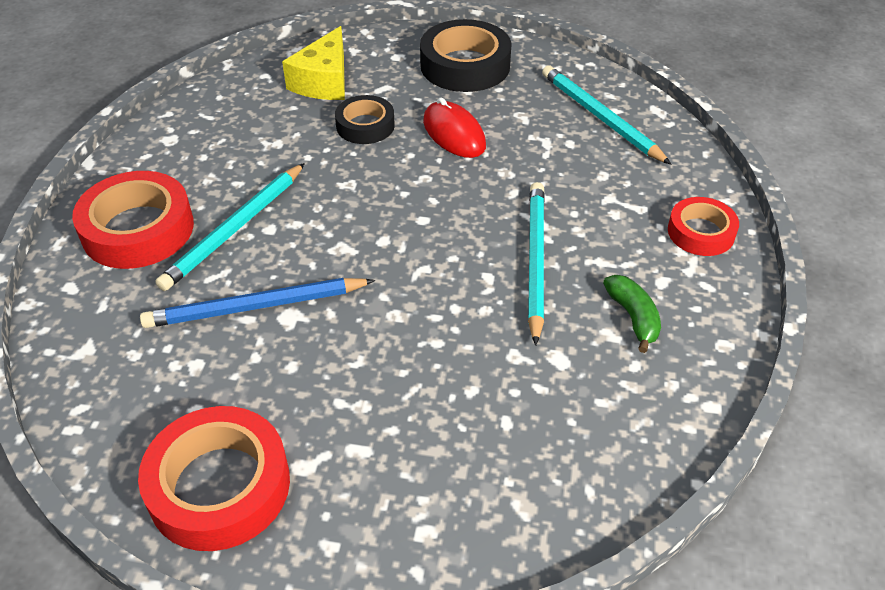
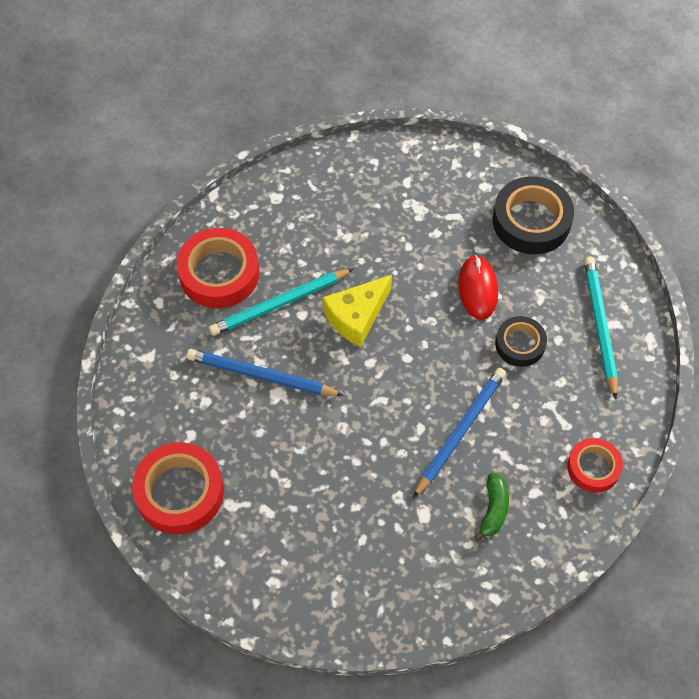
camera: 30 degrees right, 15 degrees up
(324, 81) = (414, 188): yellow cheese -> yellow cheese (356, 316)
(365, 126) = (418, 249): black tape -> black tape (520, 344)
(535, 261) = (460, 431): turquoise pencil -> blue pencil

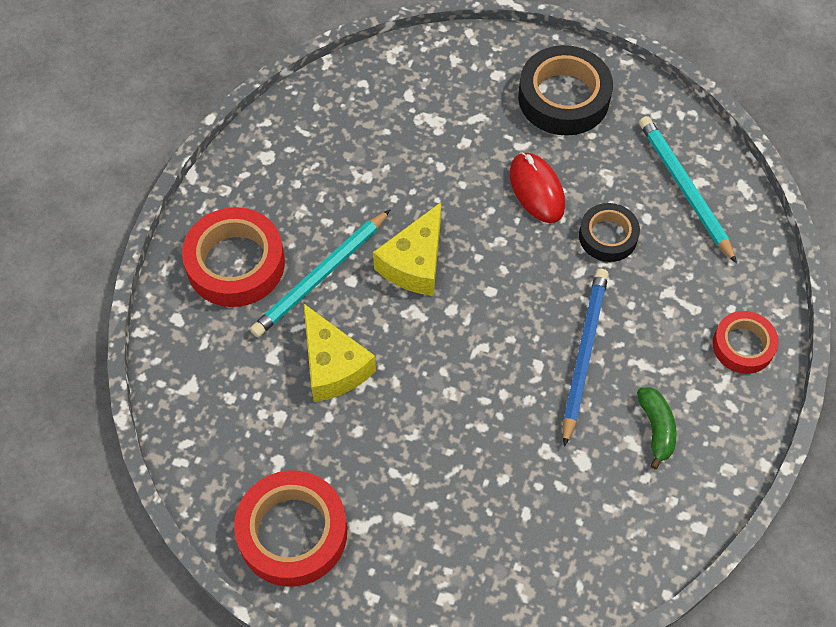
camera: 20 degrees left, 0 degrees up
(261, 376) = (333, 365): blue pencil -> yellow cheese

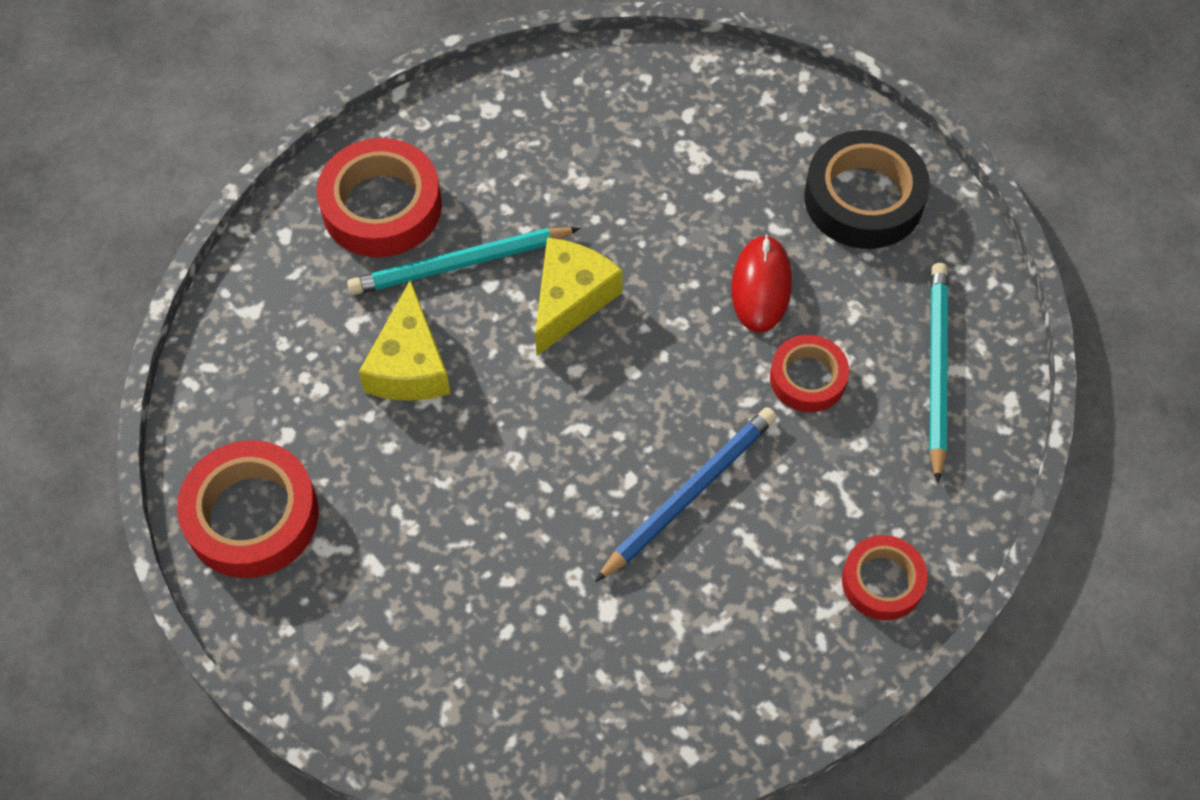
camera: 30 degrees right, 0 degrees up
(415, 263) = (570, 300): yellow cheese -> yellow cheese turned 150 degrees clockwise
(608, 236) = (808, 378): black tape -> red tape
(656, 428) = (715, 619): green banana -> none

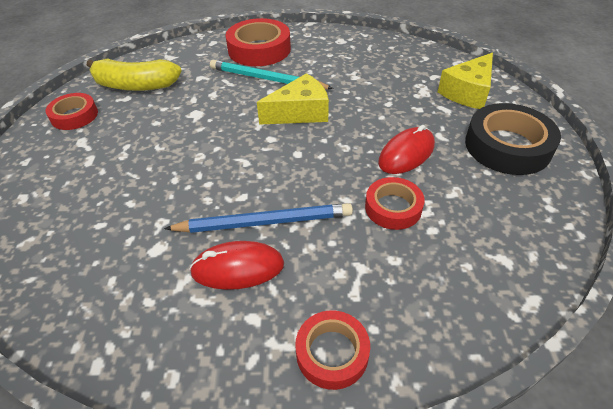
camera: 40 degrees right, 15 degrees down
(252, 516) = (74, 116): red tape -> red tape, size x0.60
(272, 402) = (136, 85): none -> yellow banana
(410, 365) = (202, 100): yellow cheese -> yellow cheese (468, 92)
(717, 566) = (238, 268): none -> red mouse
(936, 369) = (486, 250): turquoise pencil -> none

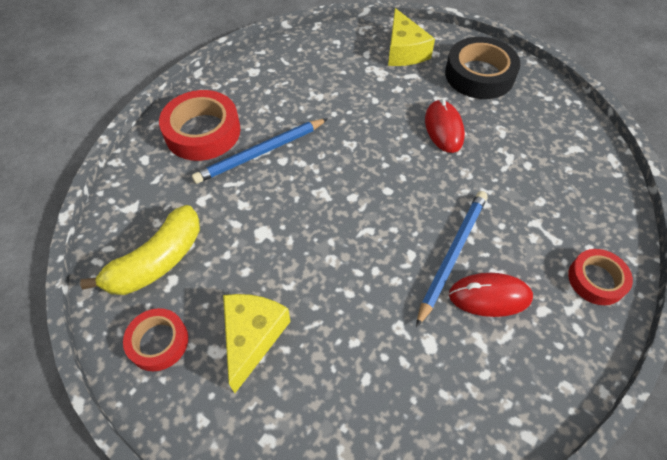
camera: 55 degrees left, 10 degrees up
(238, 268) = (489, 296): red mouse -> red mouse turned 60 degrees clockwise
(267, 79) = (261, 153): turquoise pencil -> blue pencil
(300, 112) = (335, 158): yellow cheese -> yellow cheese (252, 337)
(393, 208) = (493, 171): red tape -> none

